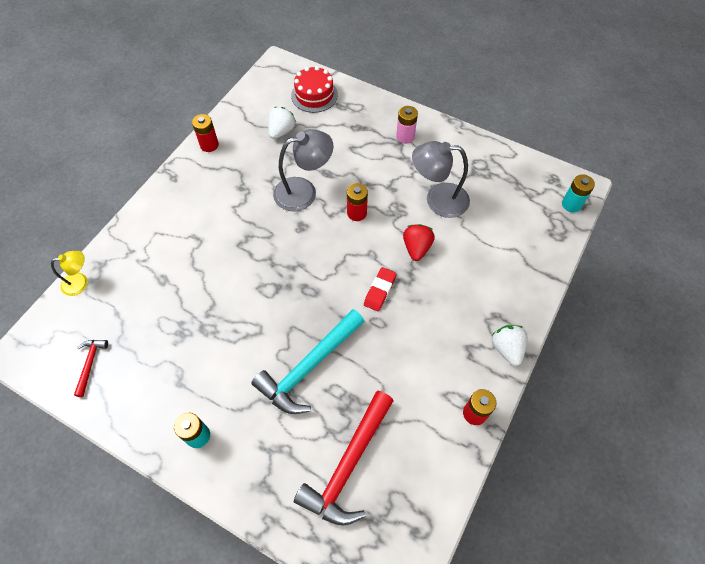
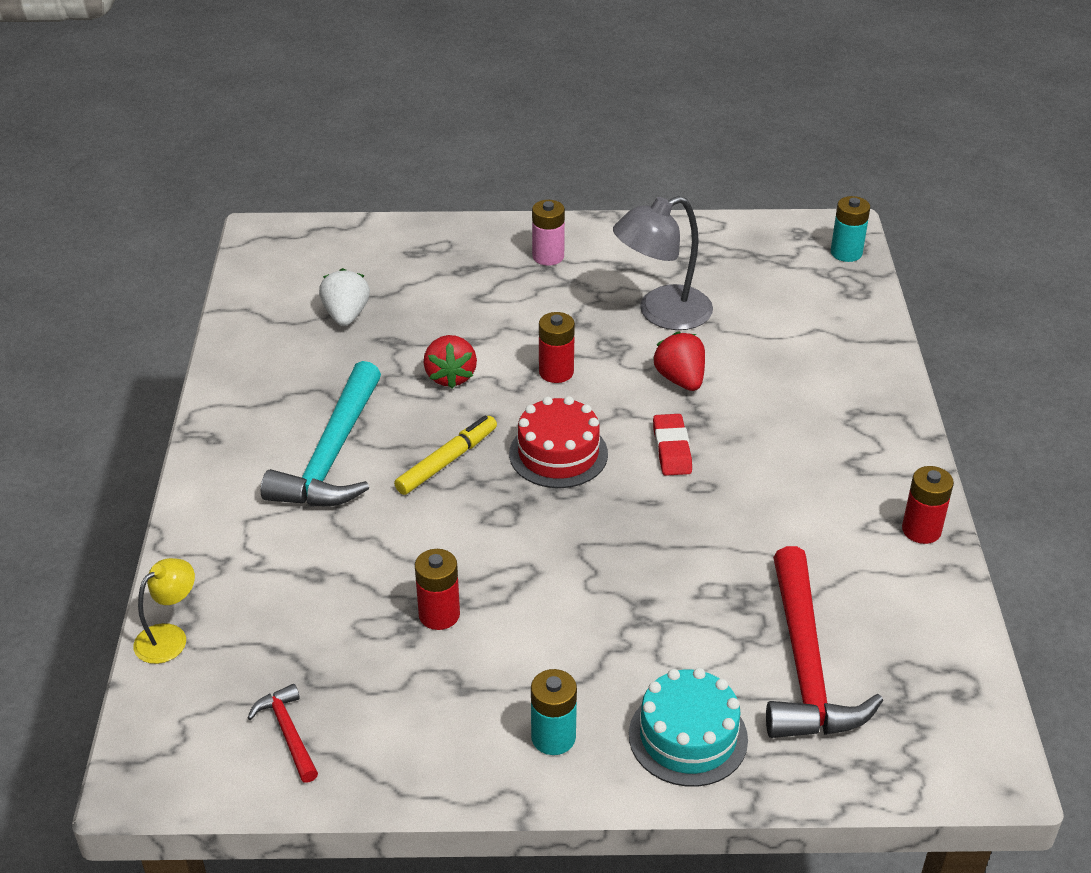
camera: 30 degrees left, 20 degrees down
(209, 145) = (237, 375): red battery -> red battery (439, 615)
(259, 474) = (688, 737): none -> turquoise cake
(266, 243) = (447, 461): none -> yellow marker
(304, 191) = (450, 376): grey lamp -> red strawberry
(309, 367) = (648, 580): turquoise hammer -> turquoise hammer (332, 455)
(314, 95) = (359, 253): red cake -> red cake (558, 454)
(507, 348) = (900, 442): white strawberry -> none

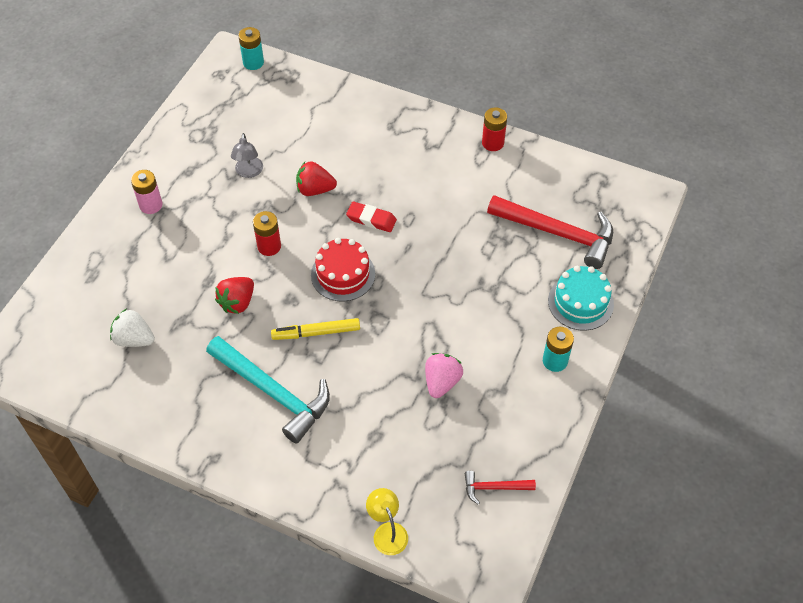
camera: 65 degrees left, 15 degrees up
(439, 615) = (441, 382): red battery -> pink strawberry
(447, 461) = (316, 333): yellow marker -> yellow marker turned 75 degrees counterclockwise
(450, 376) = (237, 302): red strawberry -> red strawberry turned 105 degrees clockwise
(661, 313) = (249, 172): grey lamp -> grey lamp, size x0.57

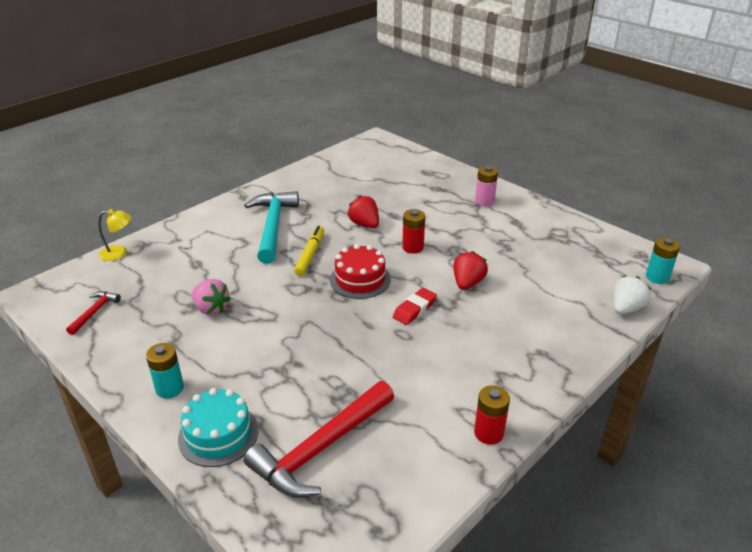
camera: 110 degrees right, 20 degrees down
(134, 339) = (360, 181): white strawberry -> white strawberry (626, 308)
(249, 172) = (504, 251): grey lamp -> none
(273, 392) = (273, 226): turquoise hammer -> turquoise hammer turned 120 degrees clockwise

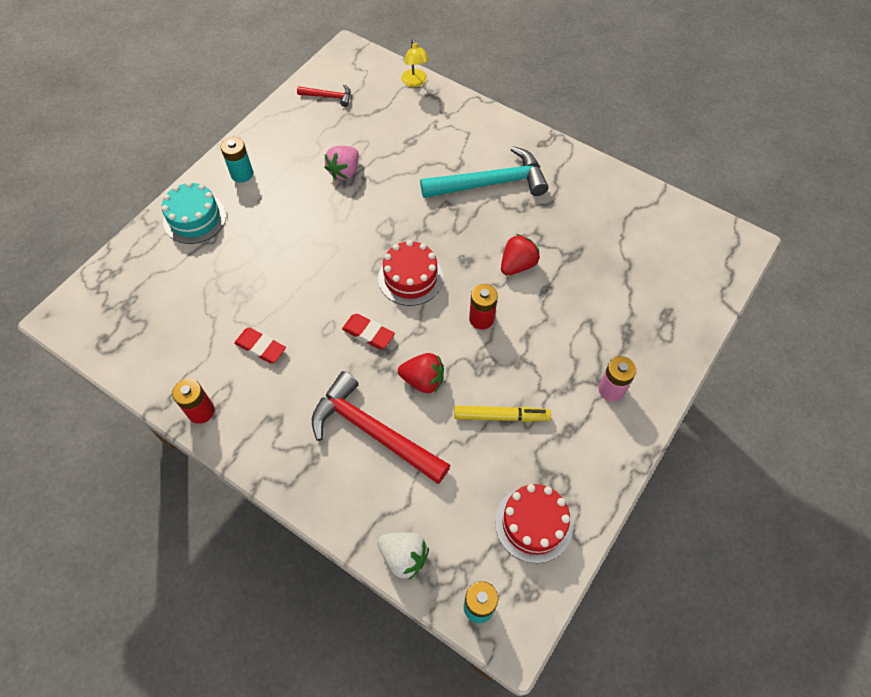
camera: 80 degrees right, 25 degrees up
(310, 254) = (446, 226): yellow marker -> yellow marker (501, 416)
(321, 448) = (182, 288): red hammer -> red hammer (373, 432)
(417, 383) = (261, 347): none -> red eraser
(590, 246) = (533, 523): none -> red cake

